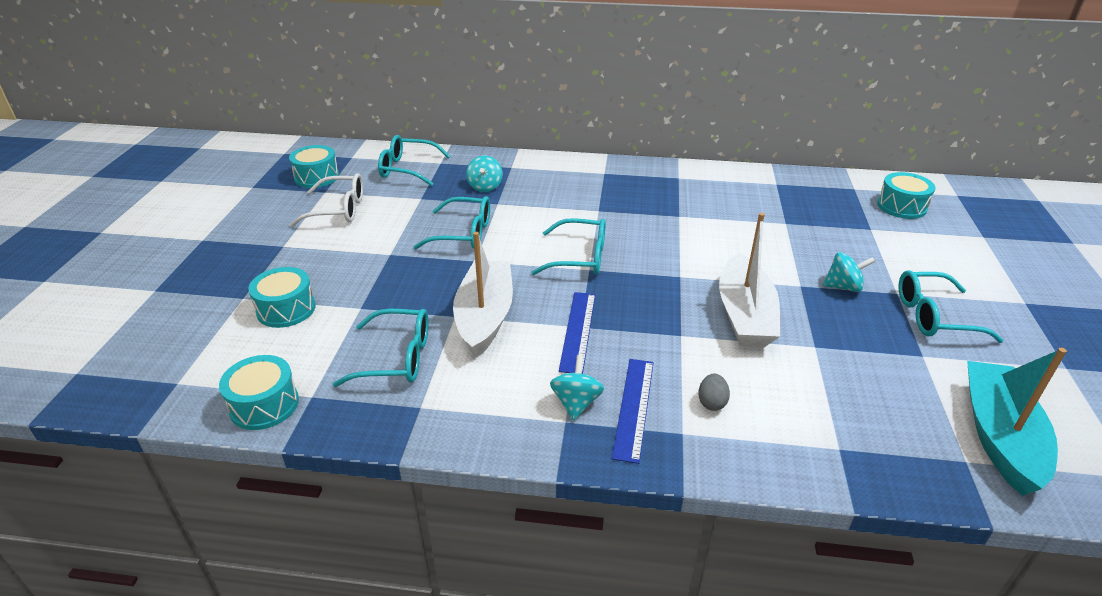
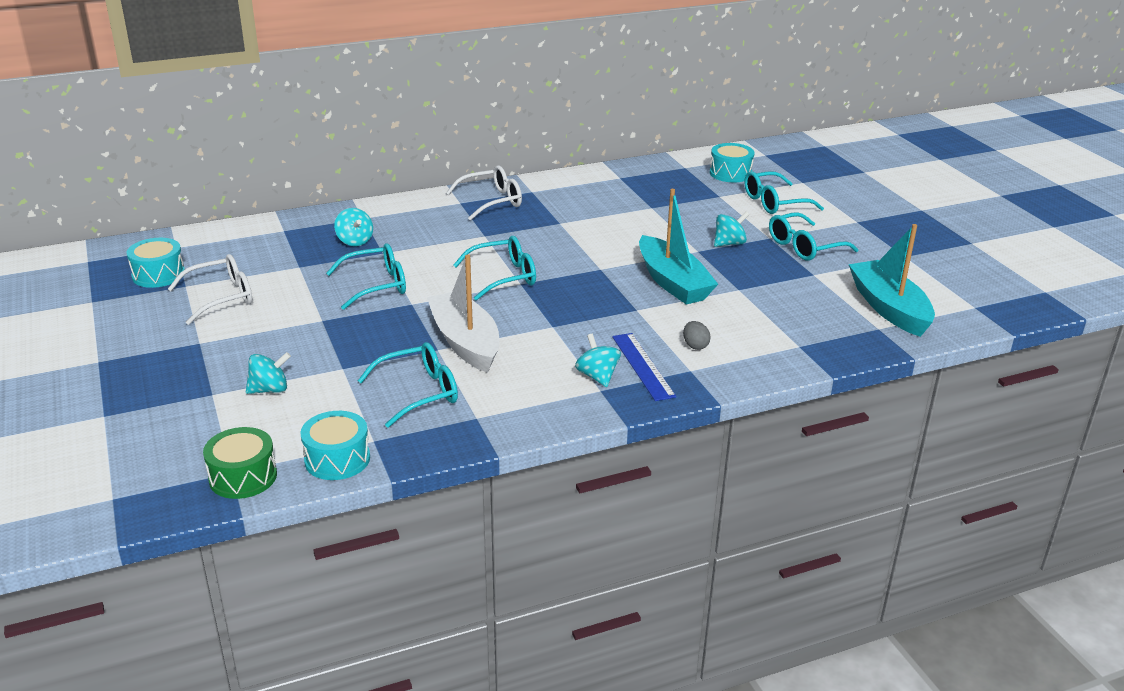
camera: 30 degrees left, 5 degrees down
(179, 392) = (243, 477): none -> green drum
(286, 309) = (269, 390): turquoise drum -> turquoise spinning top
(407, 169) = (253, 244): turquoise glasses -> turquoise glasses (774, 202)
(578, 331) = (554, 330): blue ruler -> none
(634, 178) = (492, 201): none -> white glasses
(744, 315) = (672, 282): white boat -> turquoise boat

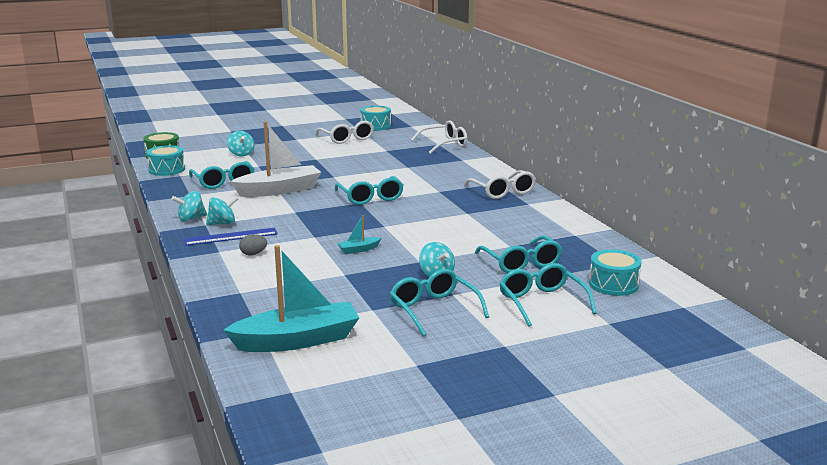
camera: 90 degrees right, 10 degrees down
(288, 226) = (445, 144): none -> white glasses
(355, 241) = (424, 160): turquoise spinning top -> turquoise spinning top (191, 219)
(377, 285) = (360, 168): turquoise glasses -> turquoise glasses (521, 263)
(672, 282) = (359, 250): turquoise boat -> turquoise boat, size x0.43

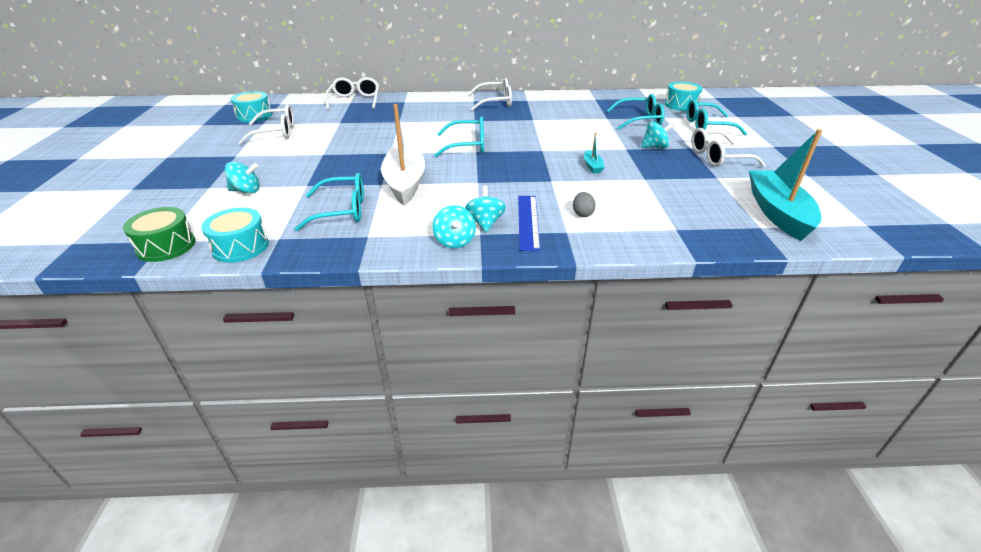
camera: 70 degrees left, 15 degrees up
(433, 309) = (717, 157): turquoise glasses -> white glasses

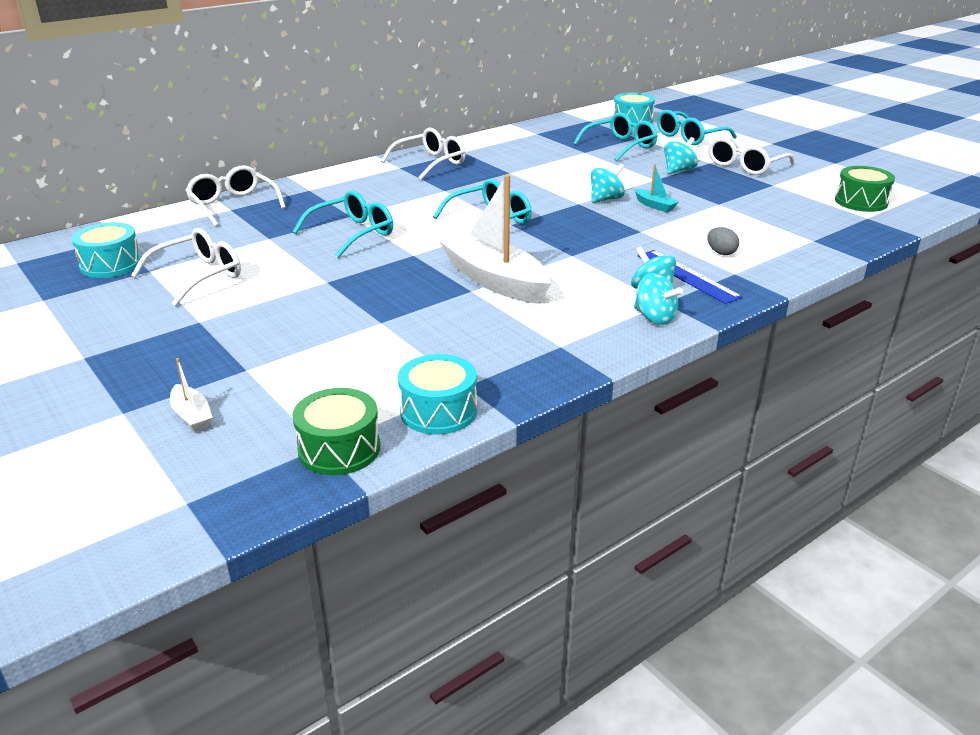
camera: 35 degrees left, 5 degrees down
(149, 201) = (192, 415): none -> white boat
(246, 191) = (312, 355): turquoise spinning top -> turquoise spinning top (606, 199)
(342, 210) = (482, 332): turquoise glasses -> turquoise glasses (353, 233)
(777, 213) = (861, 202): turquoise boat -> green drum

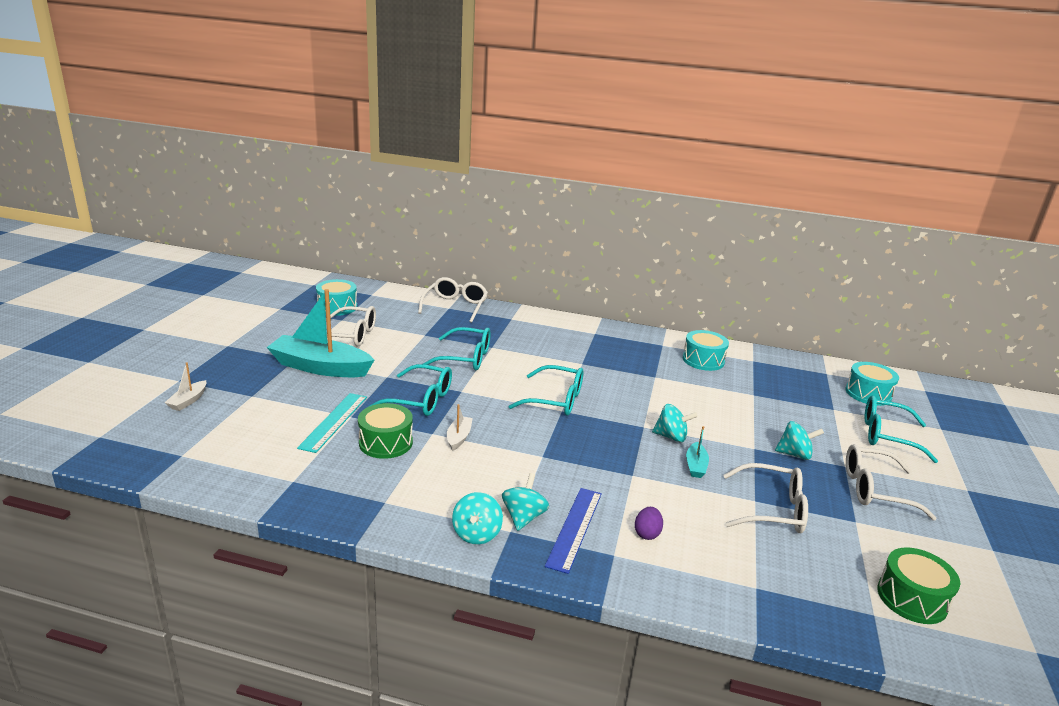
camera: 50 degrees right, 5 degrees down
(246, 312) = (320, 367): none -> turquoise boat
(339, 449) = (182, 462): green drum -> green drum (386, 442)
(378, 334) = (334, 421): none -> turquoise ruler
(431, 163) = (621, 341): white glasses -> white glasses (772, 509)
(438, 411) = (251, 482): turquoise drum -> turquoise drum (703, 360)
(495, 280) = (459, 437): white boat -> white boat, size x0.43
(620, 146) = (797, 407): turquoise glasses -> turquoise glasses (421, 400)
(721, 252) = (647, 533): grey egg -> purple egg

